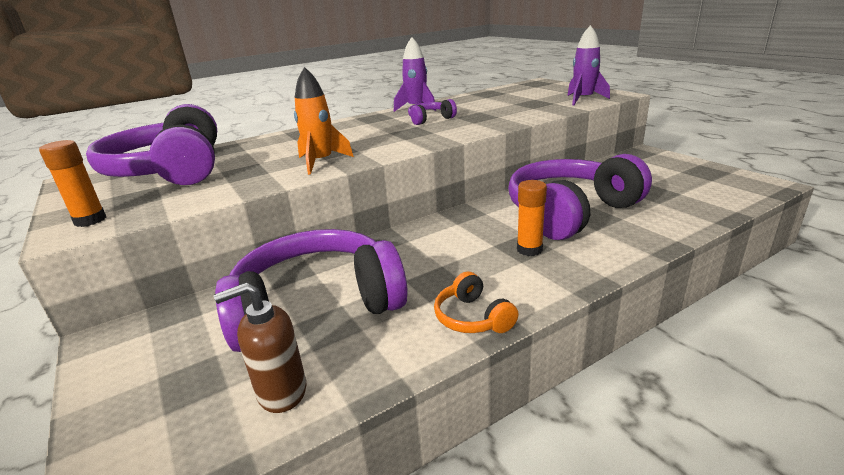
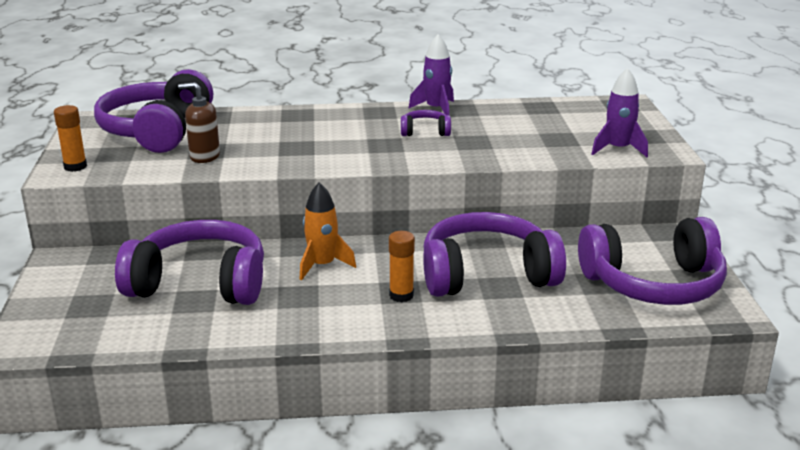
camera: 25 degrees right, 0 degrees up
(281, 392) = (133, 329): brown soap dispenser -> brown soap dispenser (204, 156)
(321, 162) = (271, 159): orange rocket -> orange rocket (322, 265)
(472, 317) = (292, 329): orange headphones -> none
(689, 183) = (653, 284): none -> purple headphones

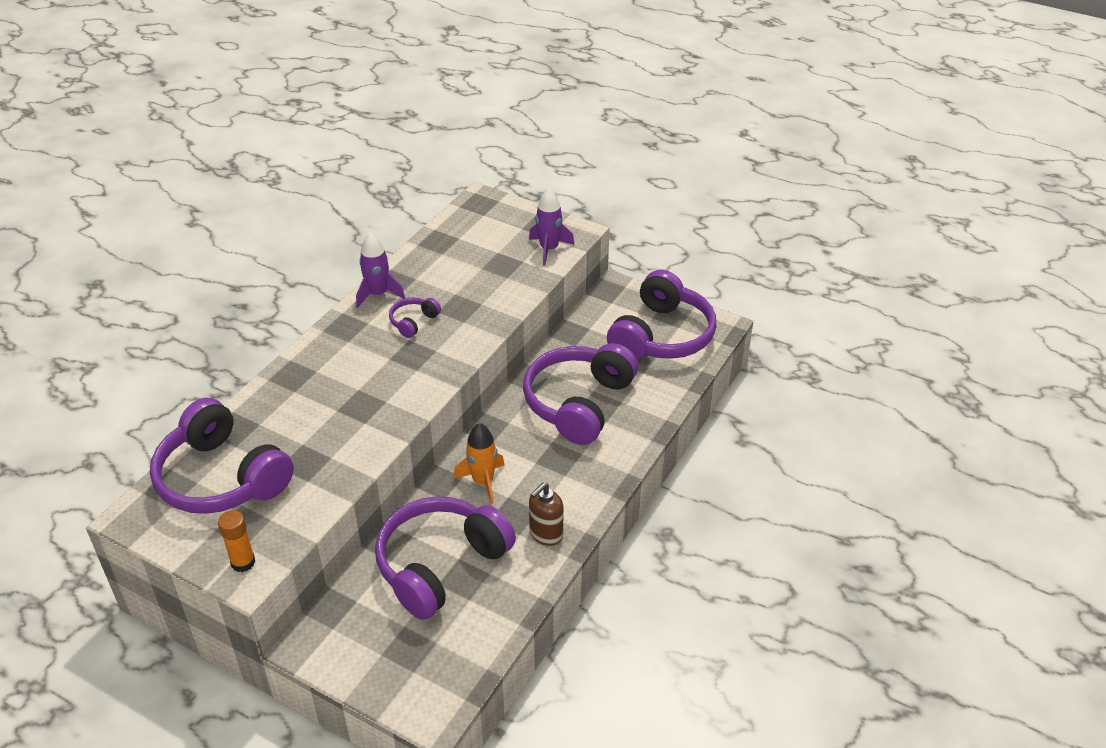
camera: 55 degrees left, 15 degrees up
(204, 156) = (317, 468): brown soap dispenser -> brown soap dispenser (545, 534)
(401, 295) = (565, 460): orange glue stick -> none

